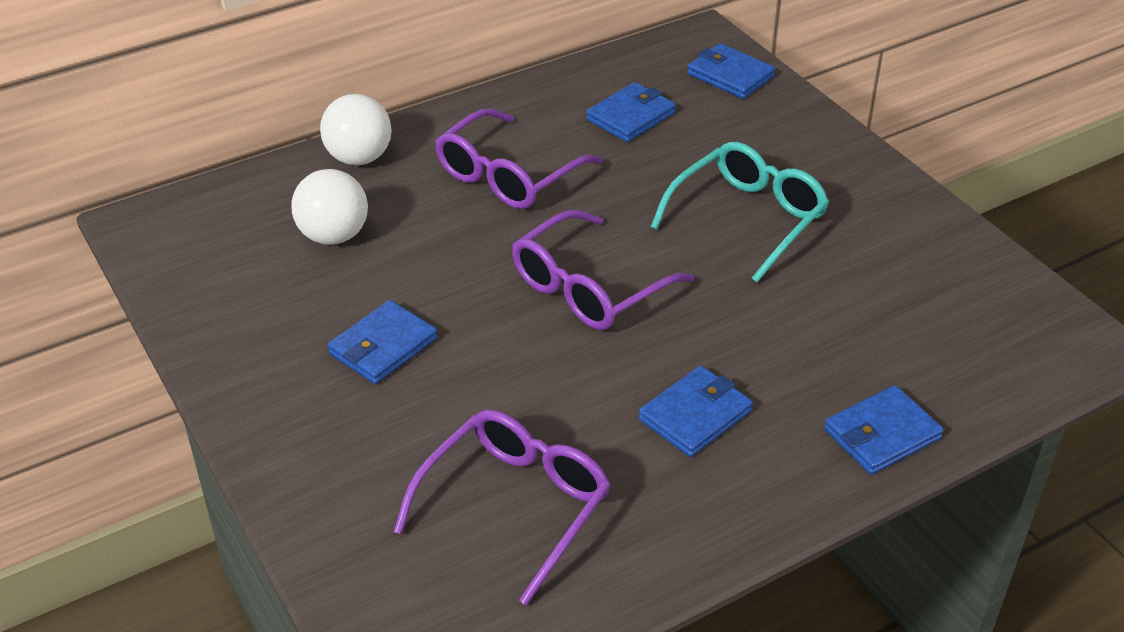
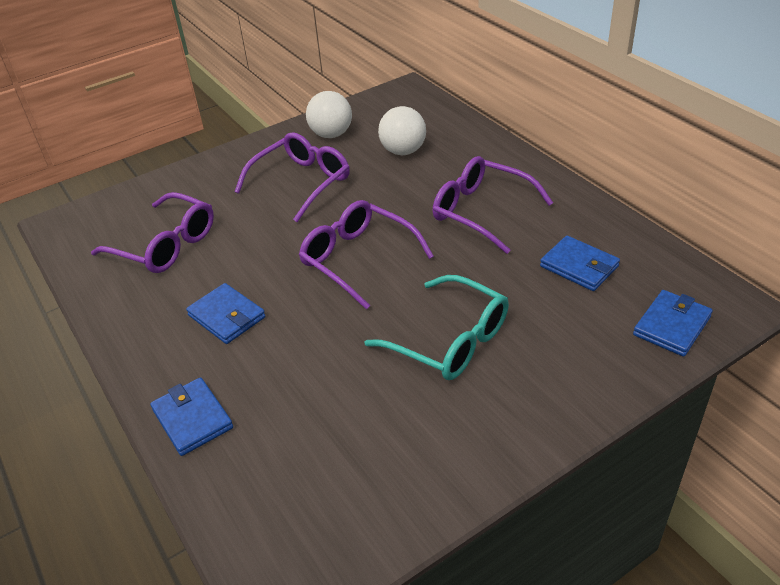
camera: 90 degrees right, 0 degrees up
(359, 158) = (486, 148): white ball -> white ball (331, 134)
(383, 346) = (301, 183): blue wallet -> purple glasses

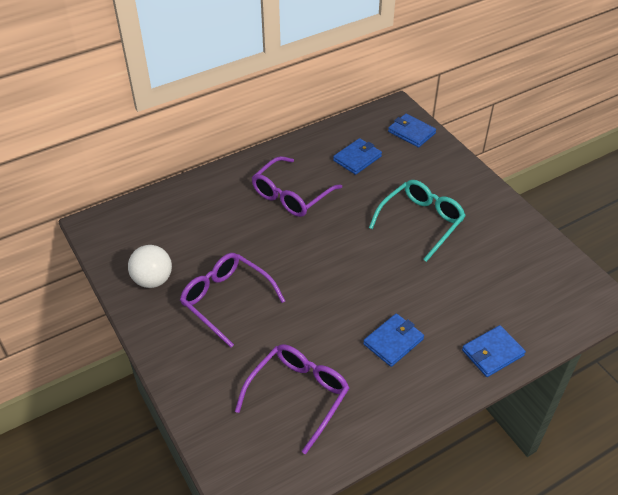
camera: 90 degrees left, 5 degrees up
(358, 259) = (336, 264): purple glasses -> none
(403, 151) = (198, 233): white ball -> none

